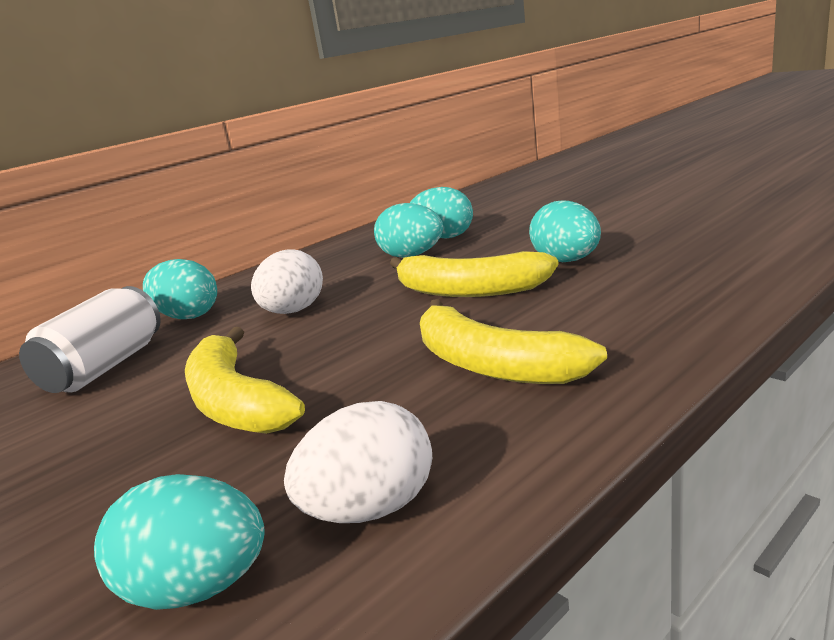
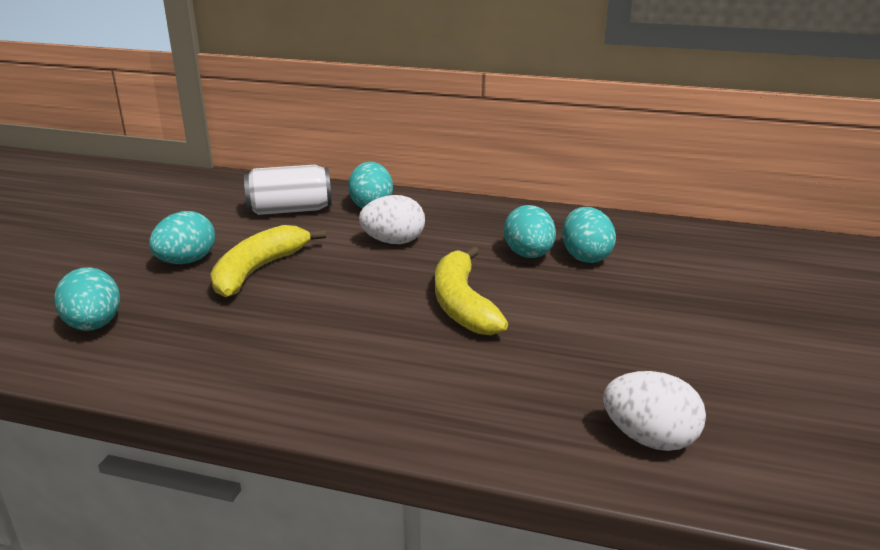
camera: 55 degrees right, 5 degrees up
(371, 509) = (157, 352): white egg -> white egg (649, 439)
(492, 364) = (332, 348): yellow banana -> none
(566, 261) = (554, 337): turquoise egg -> turquoise egg (186, 261)

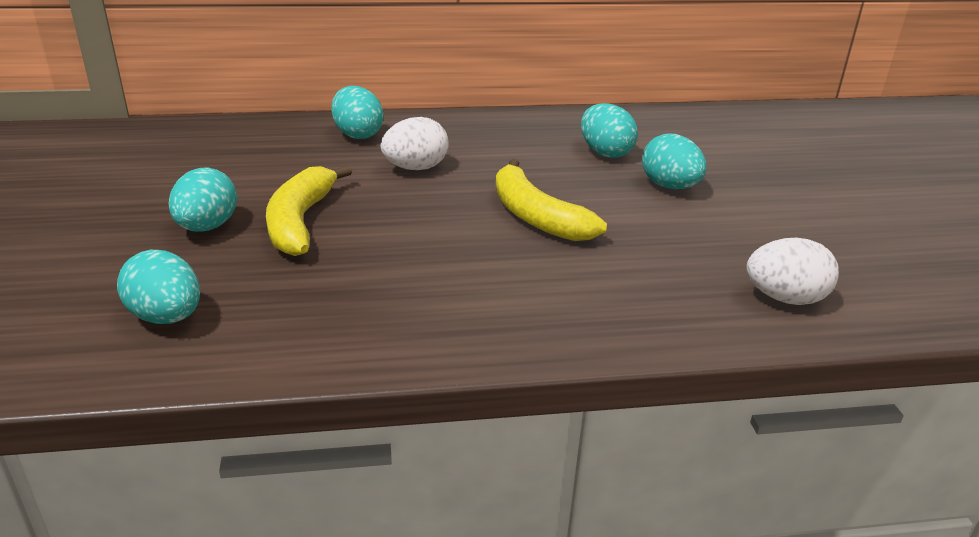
camera: 25 degrees left, 5 degrees up
(290, 210) = (273, 152): white can -> none
(528, 255) = (555, 159): turquoise egg -> turquoise egg (670, 186)

